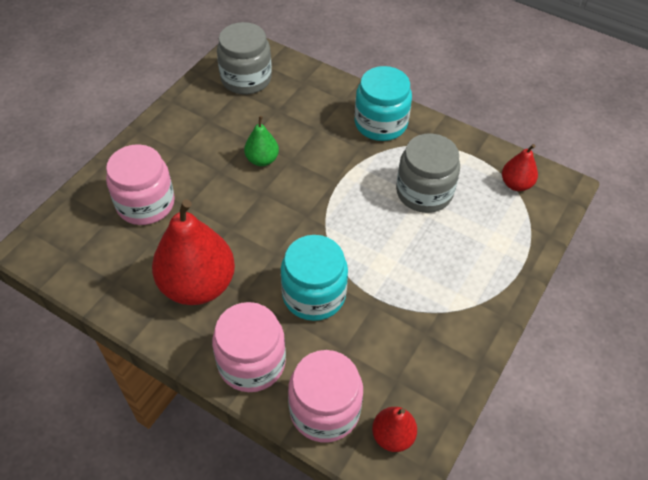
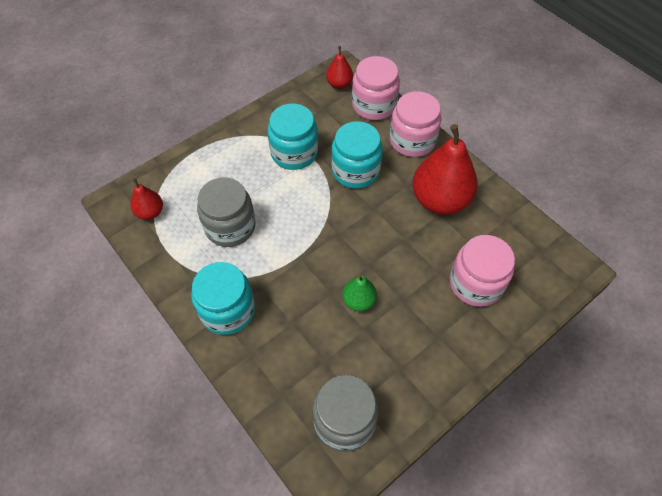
camera: 160 degrees left, 5 degrees up
(401, 297) = (294, 153): none -> turquoise jar

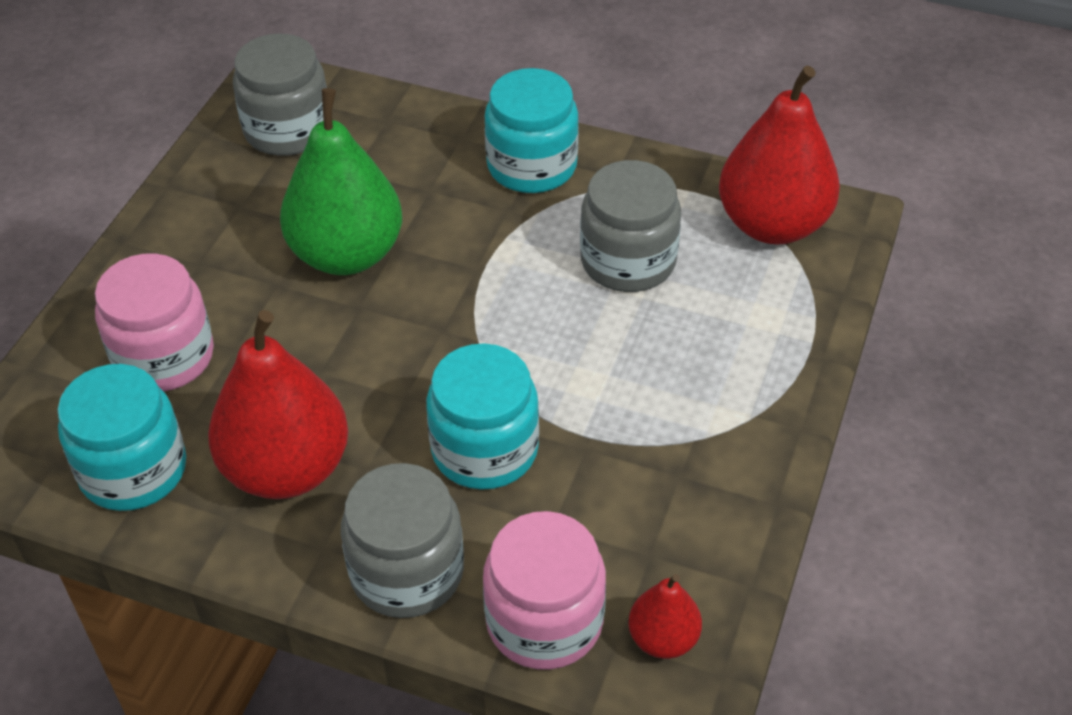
camera: 150 degrees right, 10 degrees down
(150, 212) = (772, 224): red pear -> red pear, size x2.03
(294, 153) = (628, 428): turquoise jar -> turquoise jar (133, 470)
(358, 301) = (347, 254): green pear -> green pear, size x2.03
(412, 140) = (407, 572): pink jar -> grey jar

